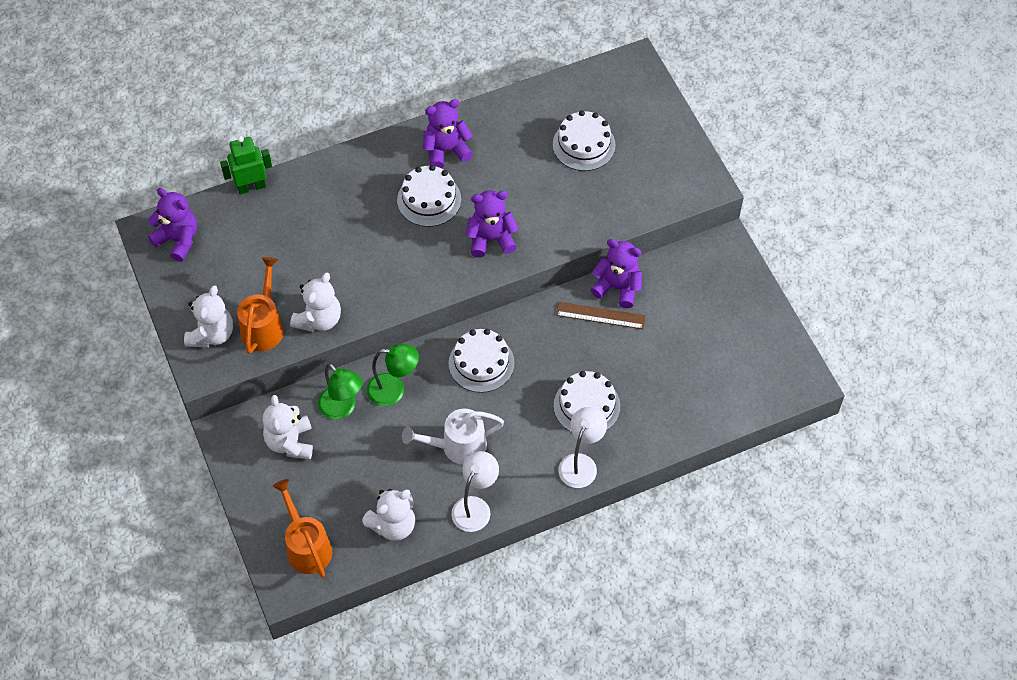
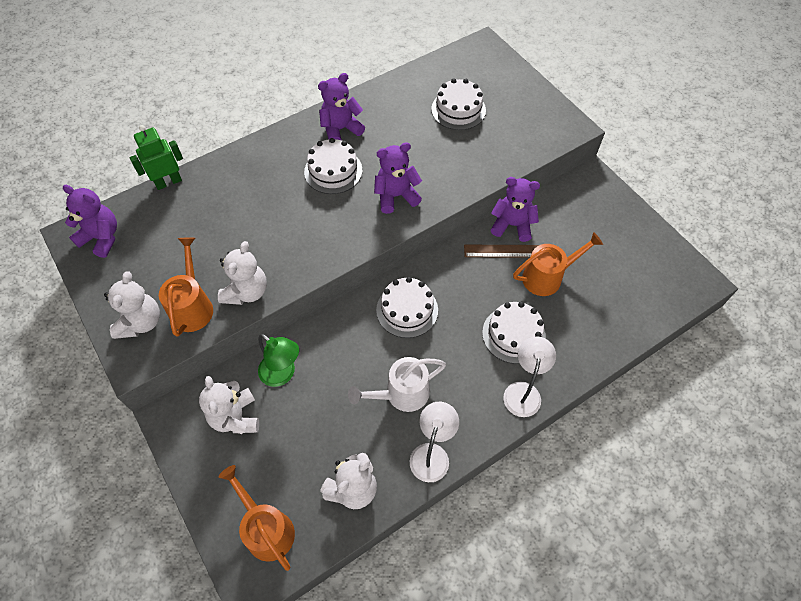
camera: 10 degrees left, 0 degrees up
(394, 390) = (330, 348): green lamp -> none
(640, 351) = (547, 277): none -> orange watering can

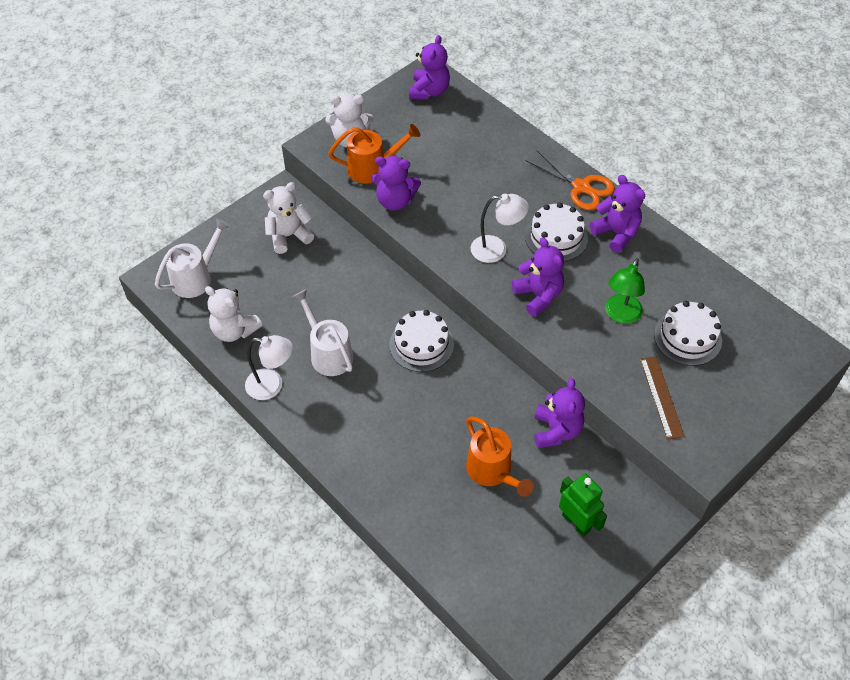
camera: 80 degrees right, 5 degrees down
(168, 182) = (503, 117): green robot -> green robot (576, 522)
(247, 291) = (395, 201): white teddy bear -> purple teddy bear
(266, 528) = (196, 277): orange watering can -> white watering can
(280, 142) = (581, 187): none -> orange scissors
(282, 374) = (334, 259): green lamp -> green lamp (620, 315)
(504, 251) = (517, 425): brown ruler -> brown ruler (661, 397)
(513, 334) = (411, 443): white cake -> none
(523, 391) = (347, 457): white lamp -> white lamp (496, 250)

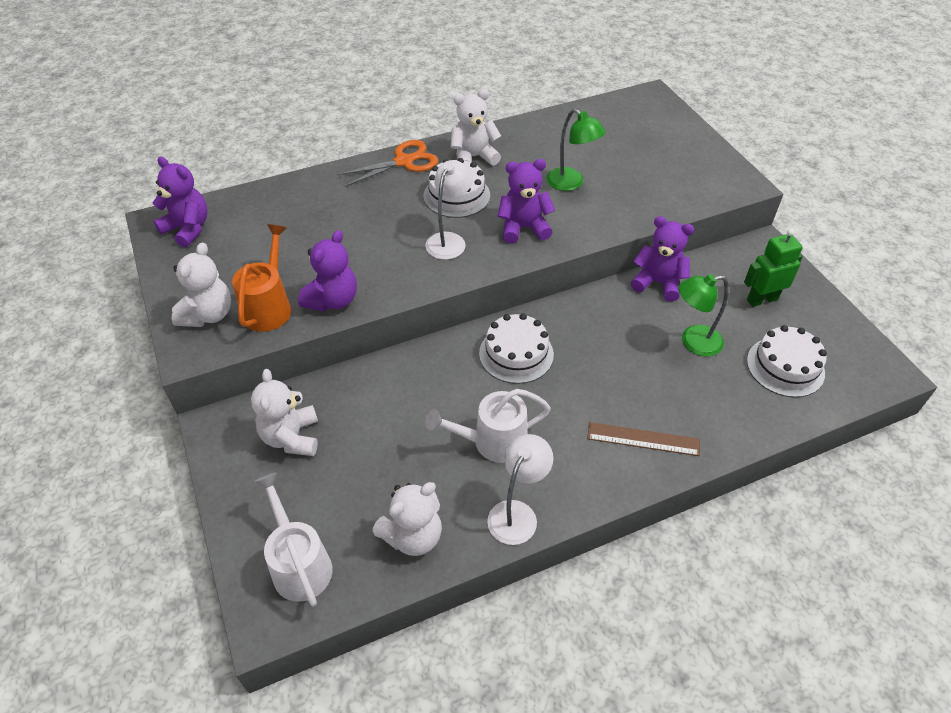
camera: 70 degrees left, 5 degrees down
(492, 472) = (693, 342): orange watering can -> green lamp
(616, 233) = (473, 157): purple teddy bear -> white teddy bear
(661, 397) = (670, 187): brown ruler -> brown ruler (643, 439)
(687, 337) = (611, 153): white cake -> white cake (785, 367)

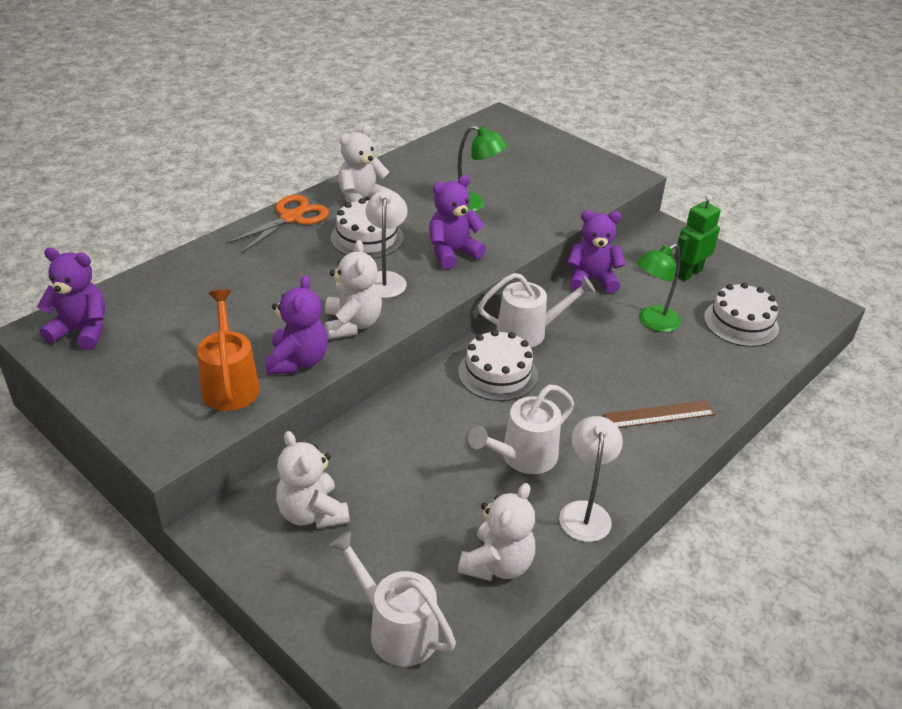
camera: 25 degrees left, 10 degrees down
(208, 314) = (163, 409): white teddy bear -> white teddy bear (352, 324)
(568, 320) = (529, 332): none -> white watering can

